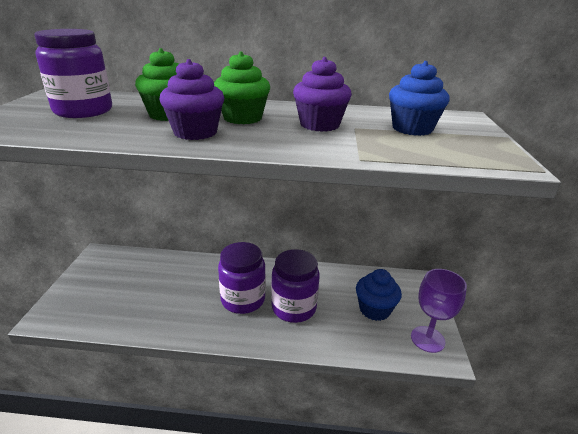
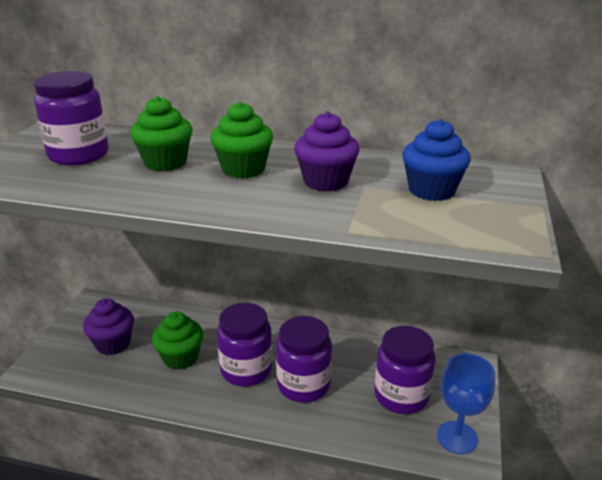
camera: 10 degrees right, 0 degrees up
(184, 294) = (180, 358): none -> green cupcake
(195, 132) = (187, 189): purple cupcake -> purple cupcake (113, 344)
(374, 309) = (401, 396): blue cupcake -> purple jar
(427, 339) = (457, 437): purple goblet -> blue goblet

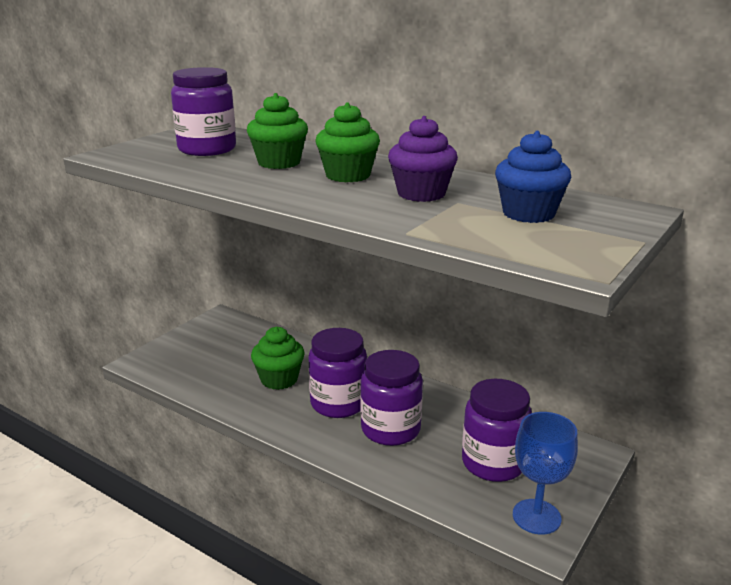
camera: 20 degrees right, 5 degrees down
(113, 344) = (222, 355): purple cupcake -> none

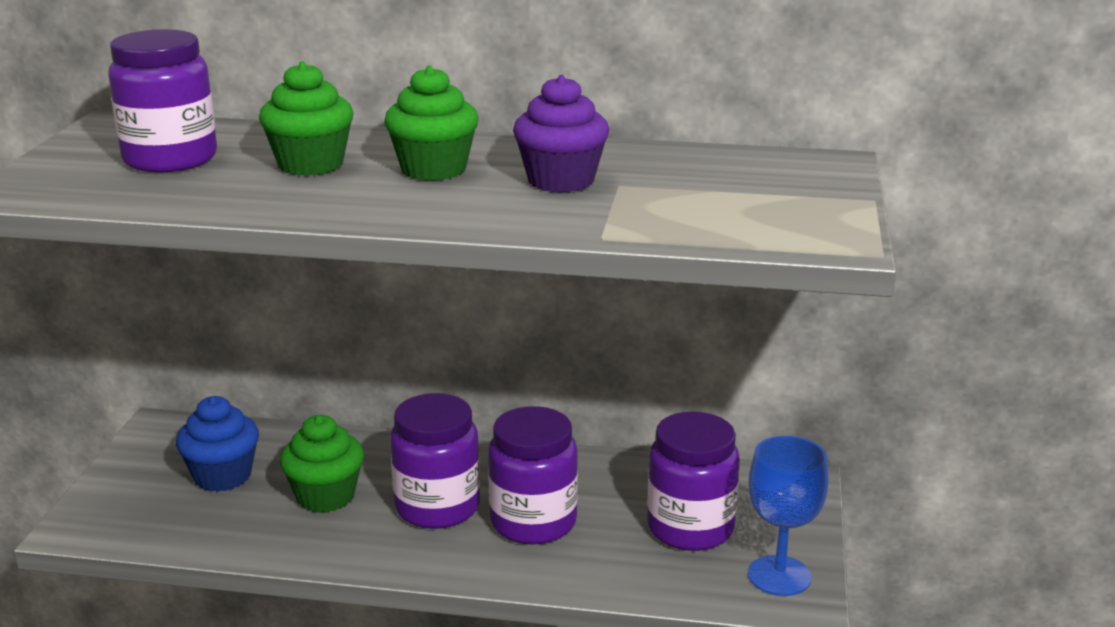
camera: 25 degrees left, 0 degrees up
(528, 214) = (717, 186): blue cupcake -> blue cupcake (222, 476)

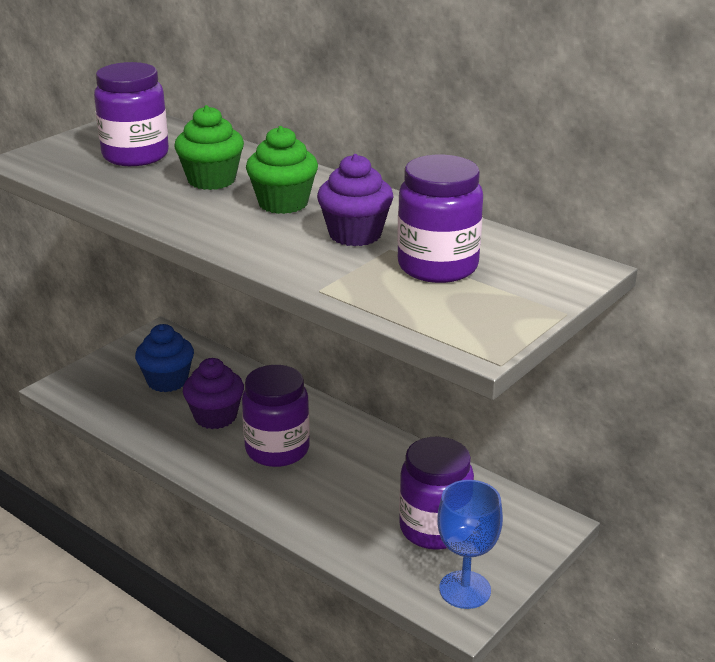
camera: 30 degrees right, 5 degrees up
(325, 496) = (215, 417): green cupcake -> purple cupcake
(533, 522) = (329, 483): purple jar -> purple jar (437, 266)

